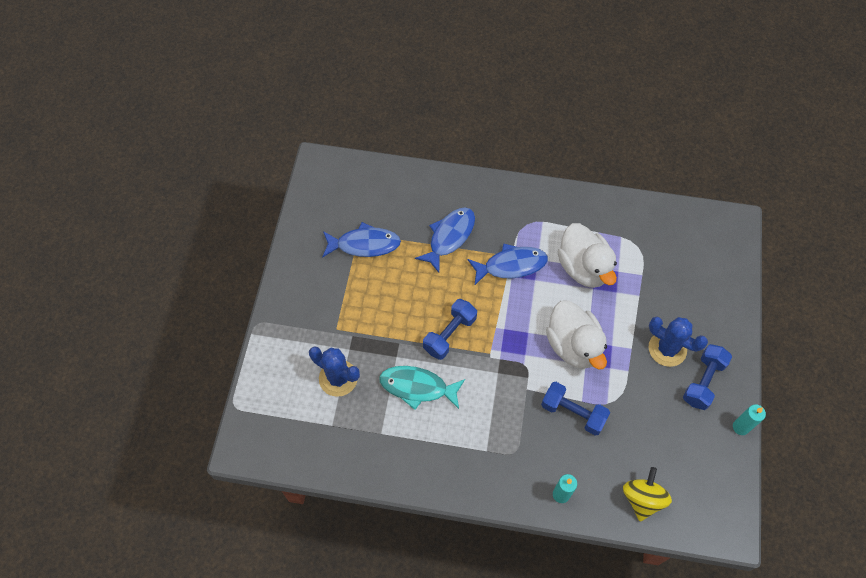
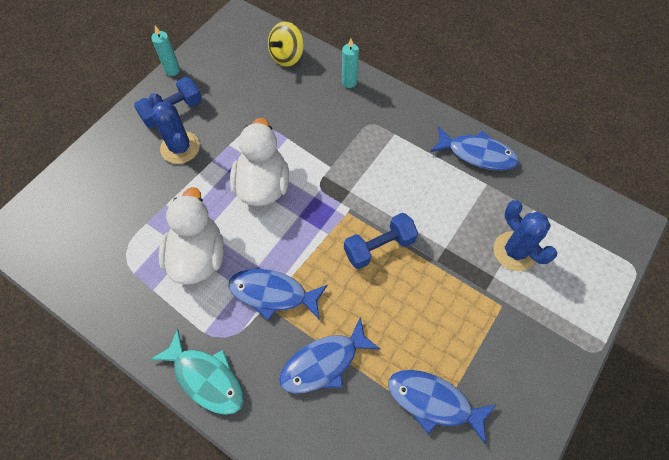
camera: 155 degrees left, 0 degrees up
(400, 463) = (477, 154): none -> blue fish
(417, 387) = (435, 210): turquoise fish -> turquoise fish (206, 378)
(573, 412) = (301, 132): blue dumbbell -> none

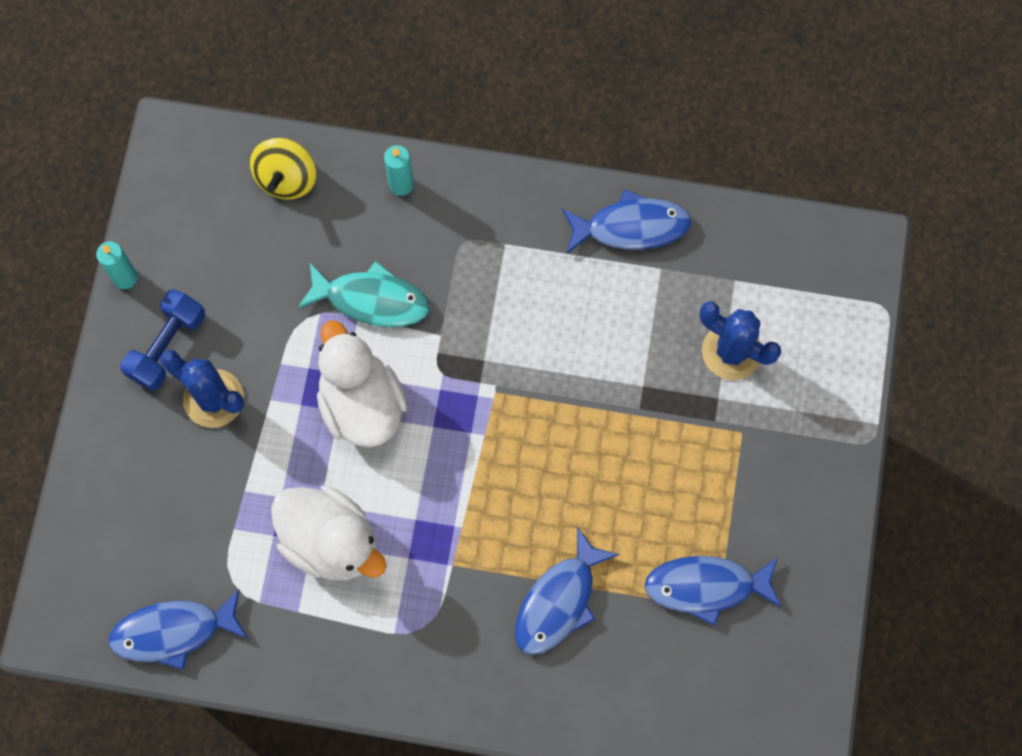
camera: 25 degrees left, 10 degrees up
(198, 256) = (331, 541): white duck -> white duck turned 150 degrees clockwise
(206, 378) = (427, 684): turquoise fish -> turquoise fish (371, 300)
(273, 293) = (454, 546): blue fish -> blue fish (173, 631)
(379, 247) = (559, 423): blue dumbbell -> none

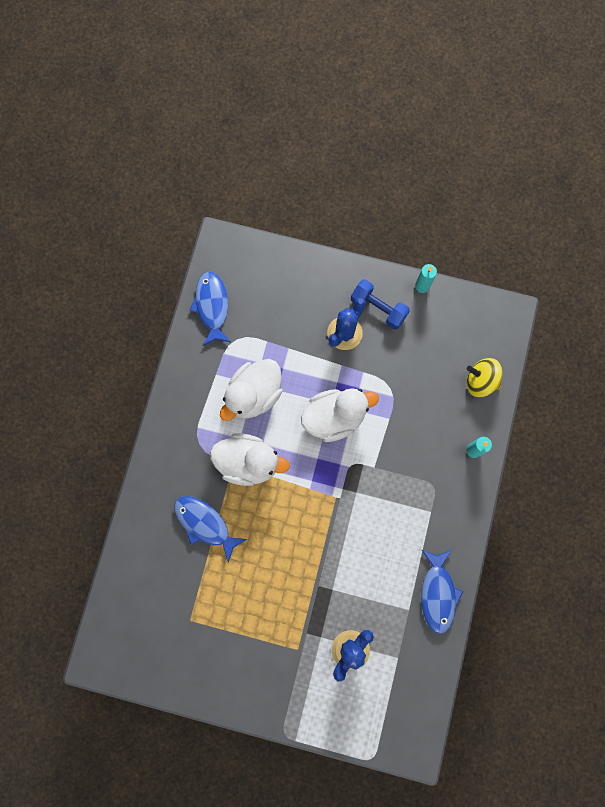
camera: 95 degrees right, 5 degrees up
(371, 300) = (399, 427): turquoise fish -> none
(448, 539) = (248, 462): none -> white duck
(706, 586) = (204, 615): blue fish -> none

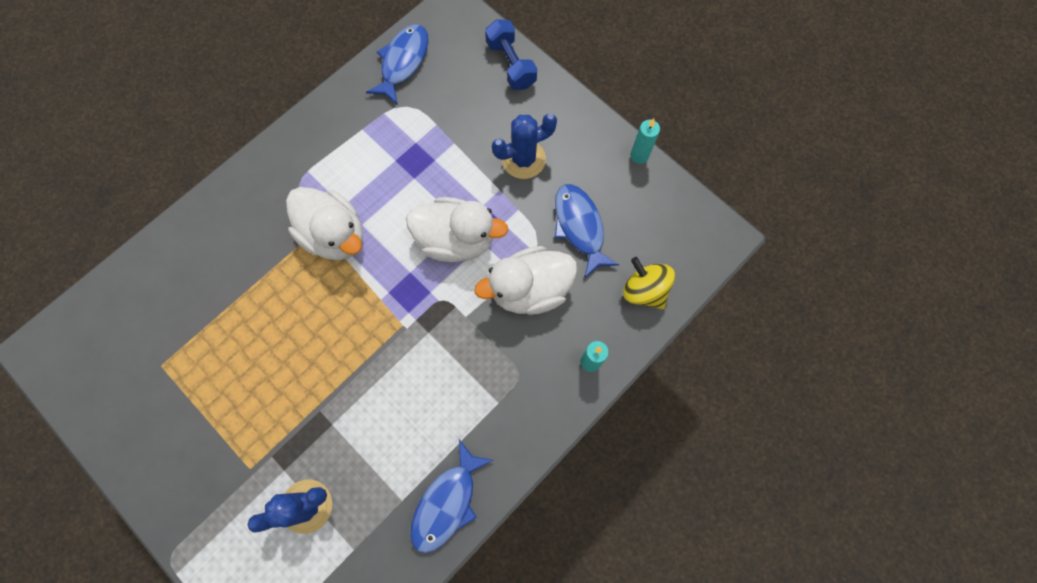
camera: 30 degrees right, 5 degrees down
(205, 524) = (246, 273): blue fish -> blue fish (580, 227)
(254, 395) = (387, 170): white duck -> white duck (530, 289)
(378, 308) = (576, 153): blue dumbbell -> blue dumbbell (511, 64)

